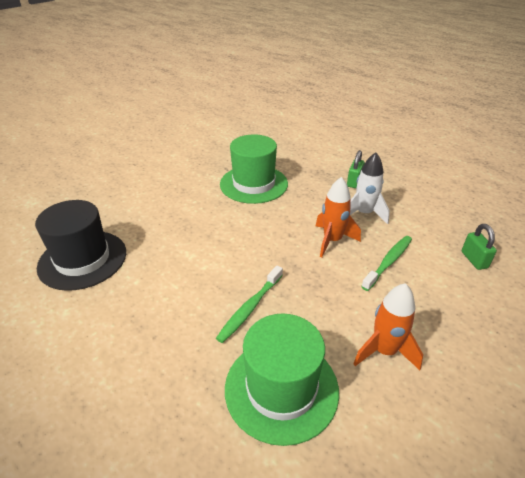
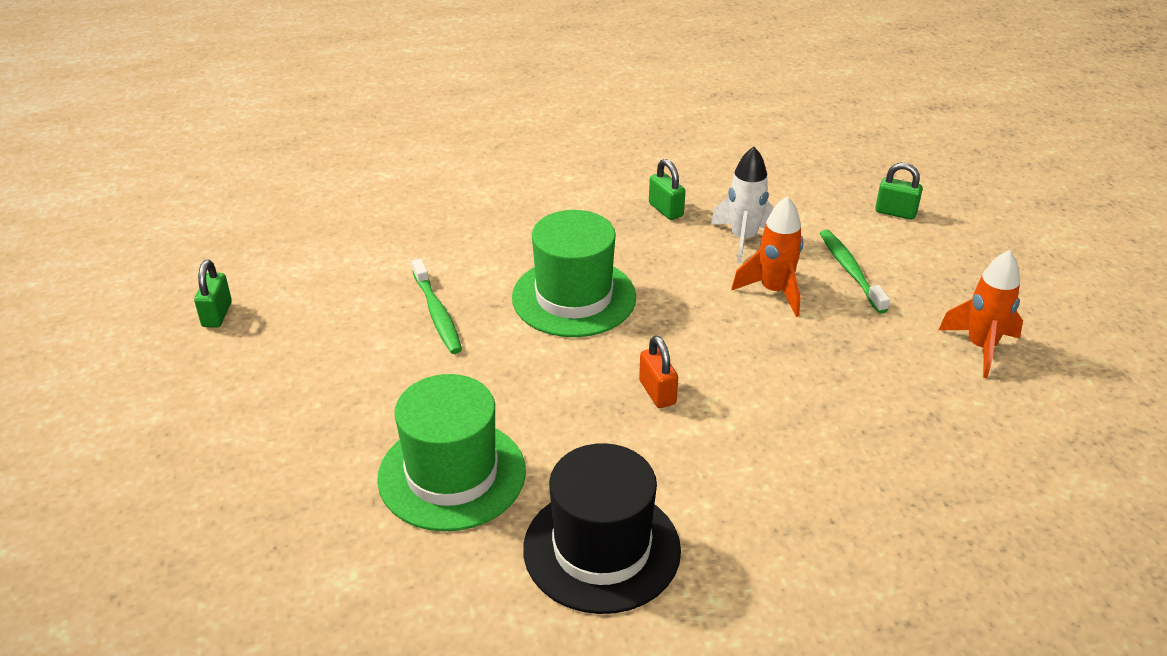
camera: 55 degrees left, 0 degrees up
(159, 120) = (217, 314): none -> green padlock
(208, 233) = (657, 392): none -> orange padlock
(250, 308) = (844, 416): green toothbrush -> green toothbrush (437, 314)
(281, 388) = (984, 445): green hat -> green hat (452, 474)

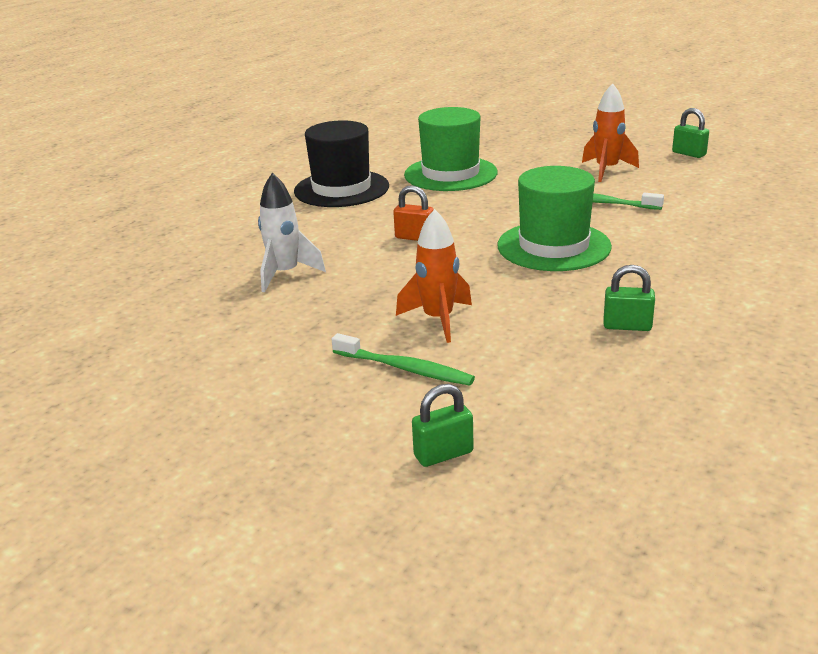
camera: 135 degrees right, 10 degrees down
(743, 239) = (527, 341): white rocket -> white rocket (285, 274)
(980, 347) = (228, 371): orange rocket -> orange rocket (607, 170)

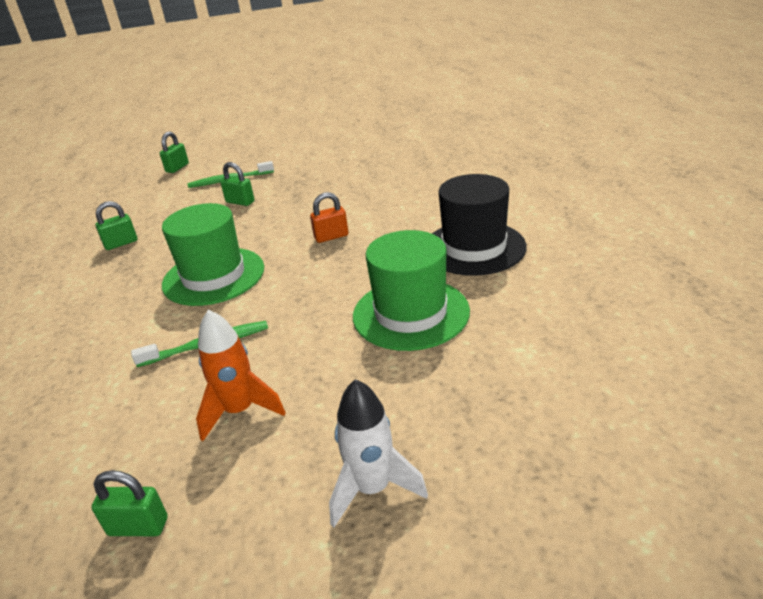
camera: 140 degrees right, 5 degrees up
(285, 274) = (370, 183): white rocket -> white rocket (372, 489)
(438, 320) = (240, 202): orange rocket -> green padlock

